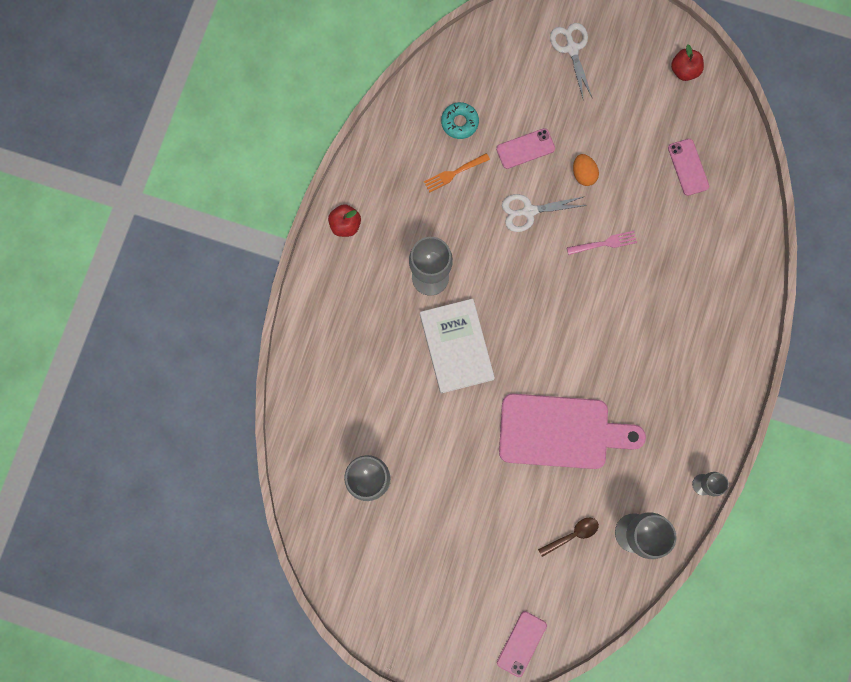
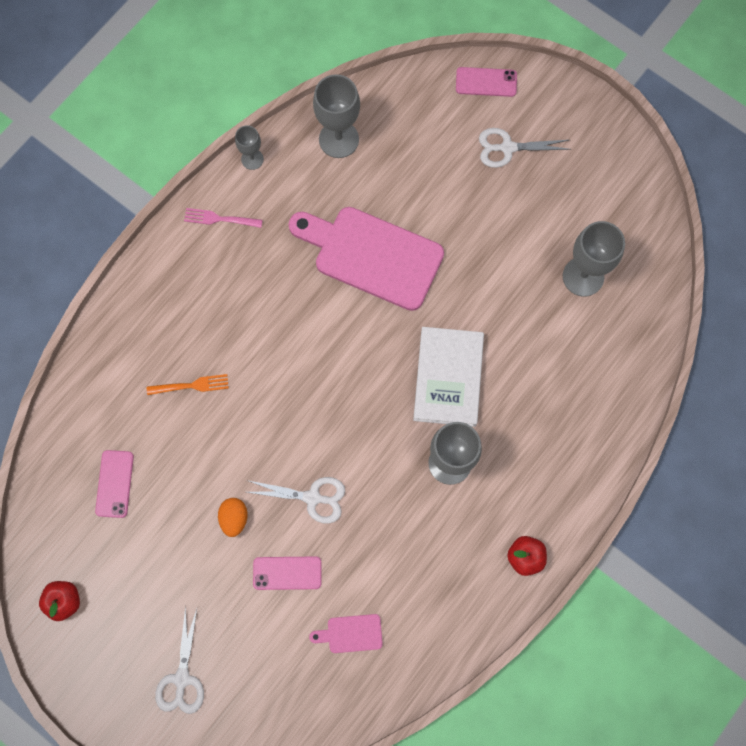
camera: 160 degrees left, 5 degrees down
(454, 173) = (379, 574): orange fork -> orange fork (191, 386)
(459, 122) = (351, 633): turquoise donut -> pink cutting board
(478, 581) = (507, 148): none -> white scissors
(521, 643) = (486, 82): pink phone -> pink phone turned 45 degrees clockwise
(572, 534) = (399, 158): brown spoon -> none
(604, 243) = (245, 431): pink fork -> pink fork (220, 219)

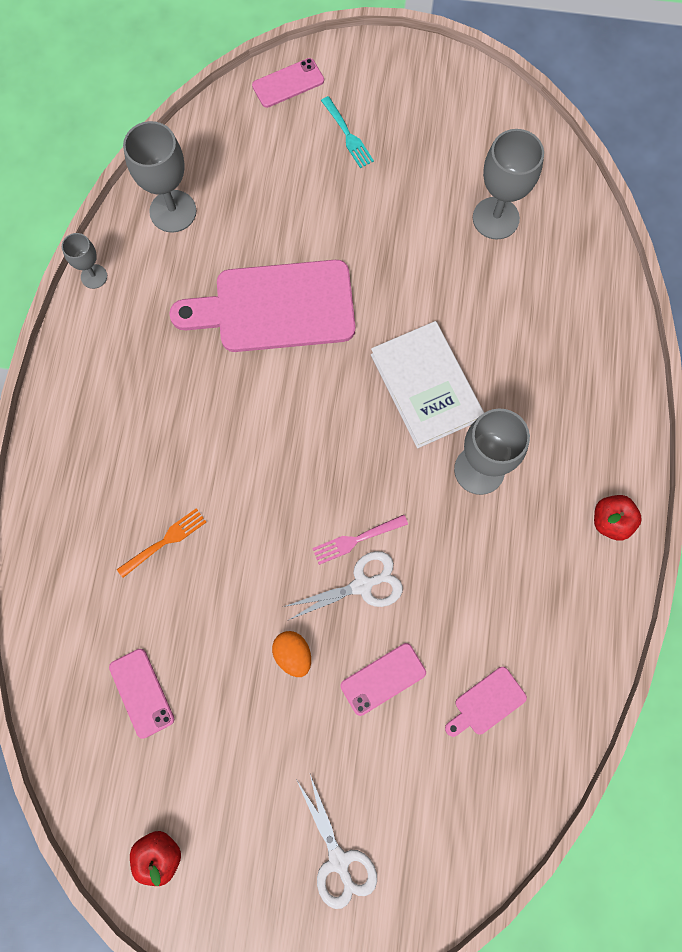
camera: 30 degrees left, 0 degrees up
(220, 219) = (95, 353): pink fork -> pink fork (357, 539)
(507, 148) = (347, 134): white scissors -> turquoise fork

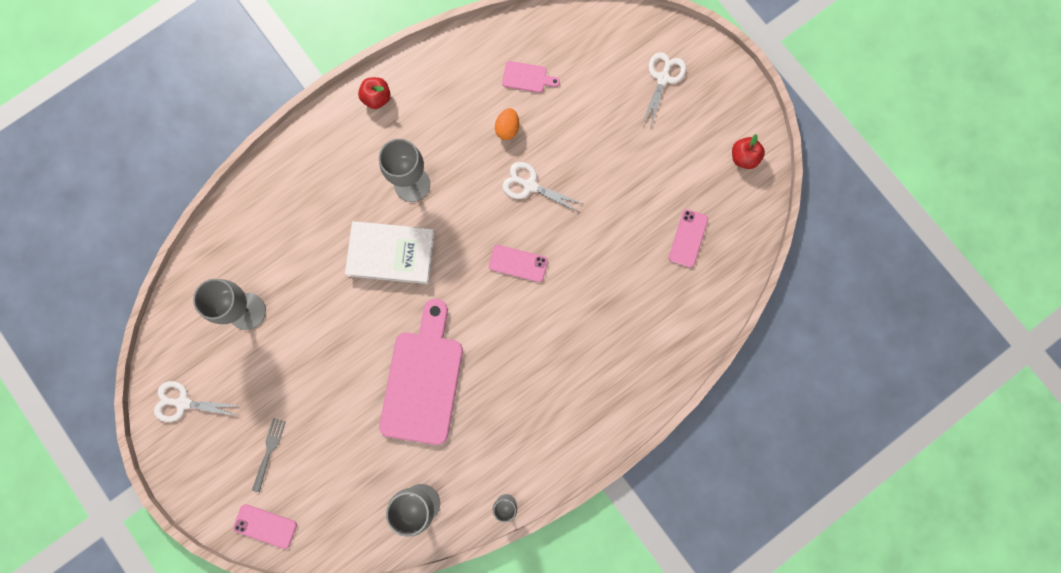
camera: 135 degrees left, 5 degrees up
(164, 542) = (608, 304): orange fork -> none
(275, 307) = (423, 380): pink cutting board -> pink cutting board turned 120 degrees counterclockwise
(293, 654) = (597, 186): orange egg -> orange egg (507, 128)
(347, 134) = (269, 452): turquoise fork -> grey fork
(357, 539) = (510, 210): pink fork -> none
(383, 679) = (565, 133): pink phone -> pink phone (518, 263)
(426, 386) = (391, 253): white book -> white book turned 75 degrees clockwise
(461, 105) = (183, 403): none -> white scissors

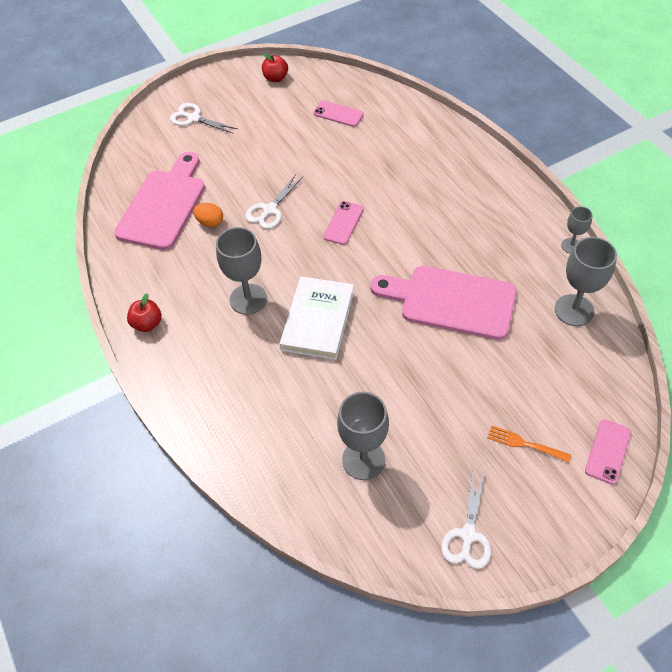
camera: 80 degrees left, 25 degrees down
(269, 452) = (525, 444): grey fork -> orange fork
(527, 77) = (164, 205): pink cutting board -> pink cutting board, size x2.36

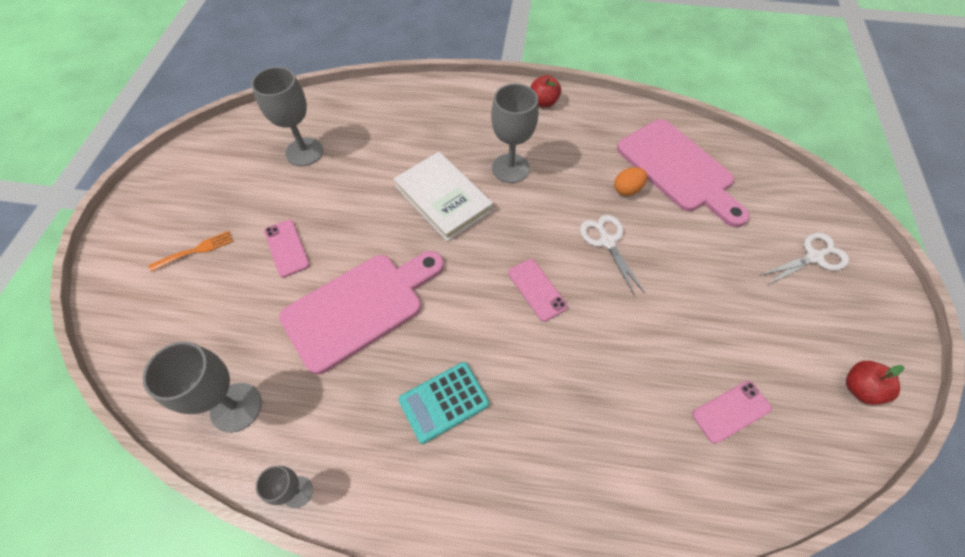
camera: 125 degrees right, 5 degrees up
(459, 220) = (444, 402): none -> turquoise calculator
(468, 535) = (194, 170): white scissors -> none
(607, 451) = (120, 300): pink phone -> pink phone (287, 248)

